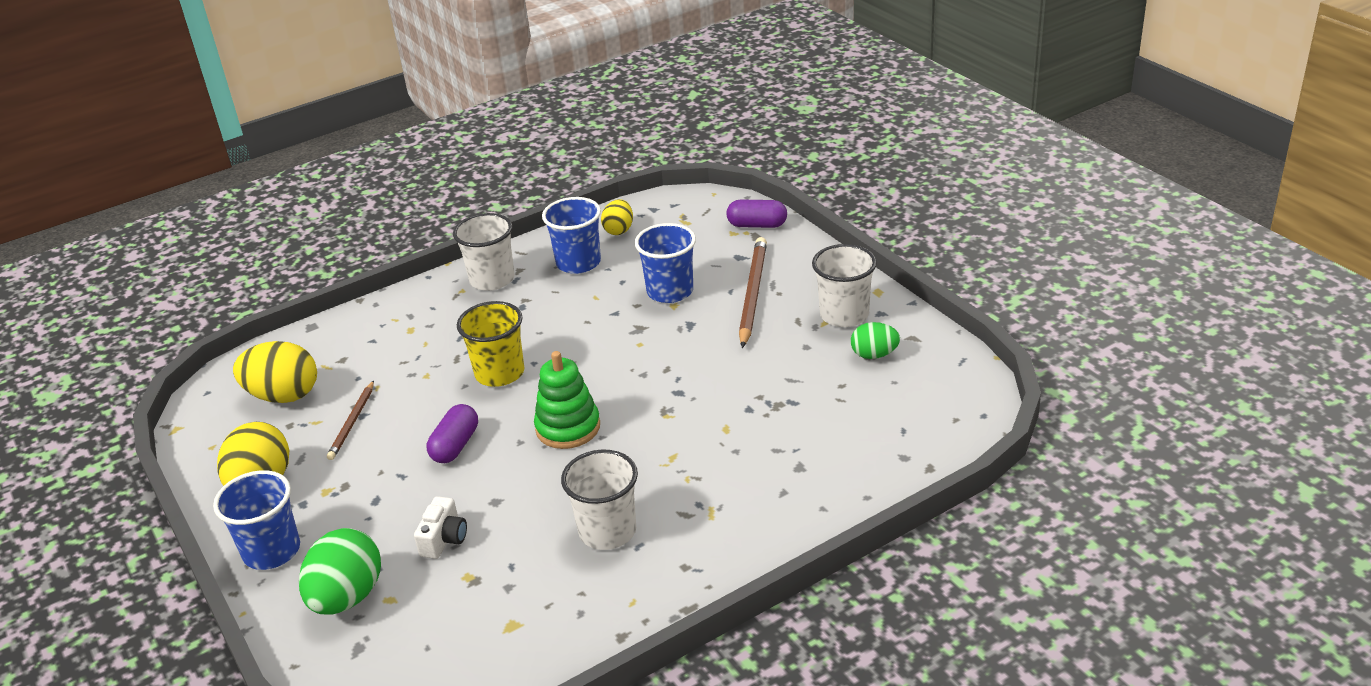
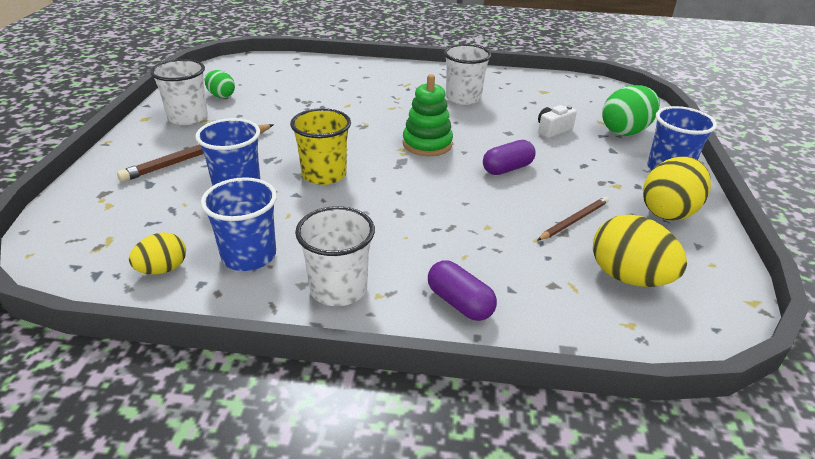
camera: 145 degrees left, 0 degrees up
(499, 373) = (431, 197): yellow cup -> yellow cup (324, 174)
(757, 225) = (83, 200): purple capsule -> purple capsule (459, 303)

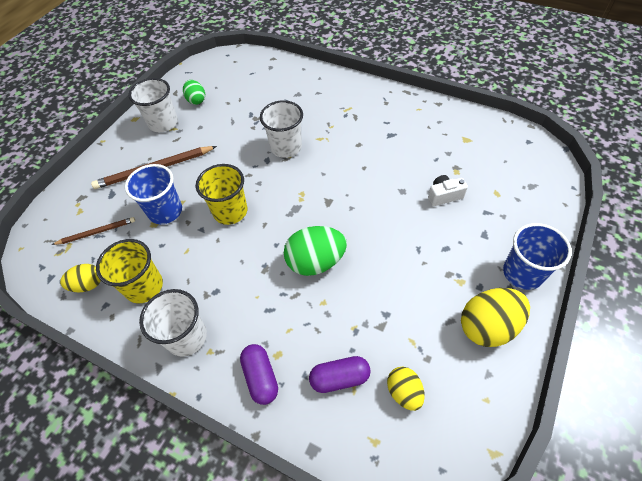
camera: 25 degrees right, 20 degrees up
(249, 256) = (144, 286): blue cup -> yellow cup
(427, 144) = (325, 192): green stacking toy -> none
(463, 98) = (387, 136): white cup -> white cup (286, 147)
(507, 168) = (376, 237): purple capsule -> purple capsule (339, 378)
(574, 220) = (397, 314): brown pencil -> brown pencil (97, 232)
(625, 131) = (513, 211): green egg -> green egg (315, 262)
(628, 277) = (404, 392): yellow egg -> yellow egg, size x0.59

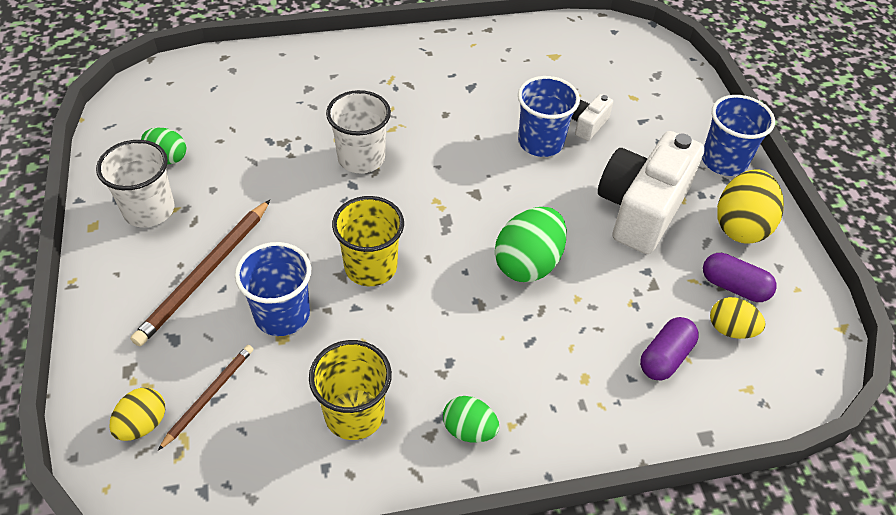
camera: 45 degrees left, 5 degrees down
(88, 285) = (273, 461): yellow egg -> yellow egg (143, 424)
(186, 337) = (469, 429): white cup -> green egg
(261, 377) = (591, 411): purple capsule -> purple capsule (734, 287)
(400, 191) = (540, 142): none -> blue cup
(424, 271) = (641, 209): none -> white camera

